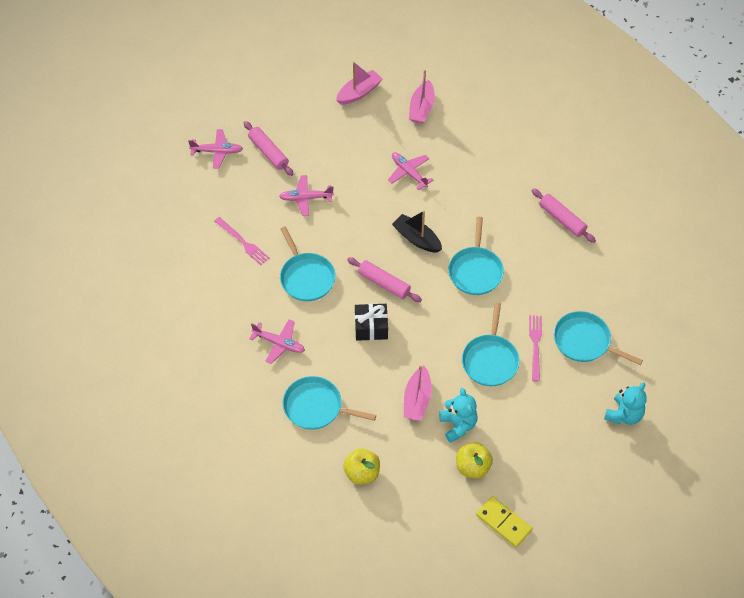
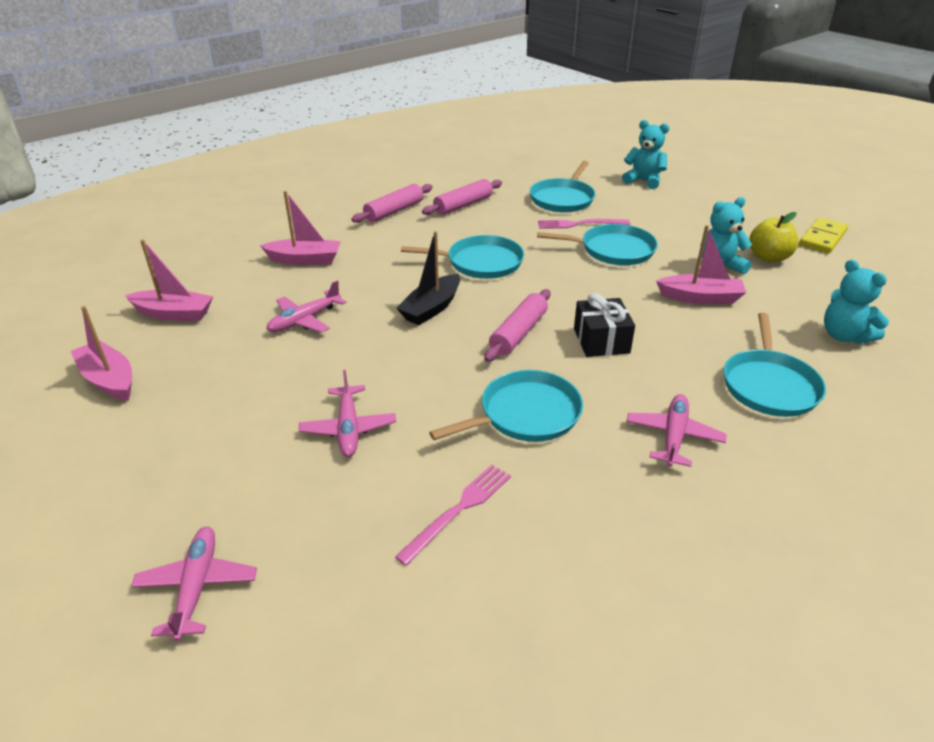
camera: 95 degrees left, 20 degrees down
(268, 152) = (222, 492): pink rolling pin -> pink rolling pin (463, 205)
(362, 473) = (844, 336): yellow apple -> turquoise teddy bear
(485, 167) = (305, 260): none -> pink boat

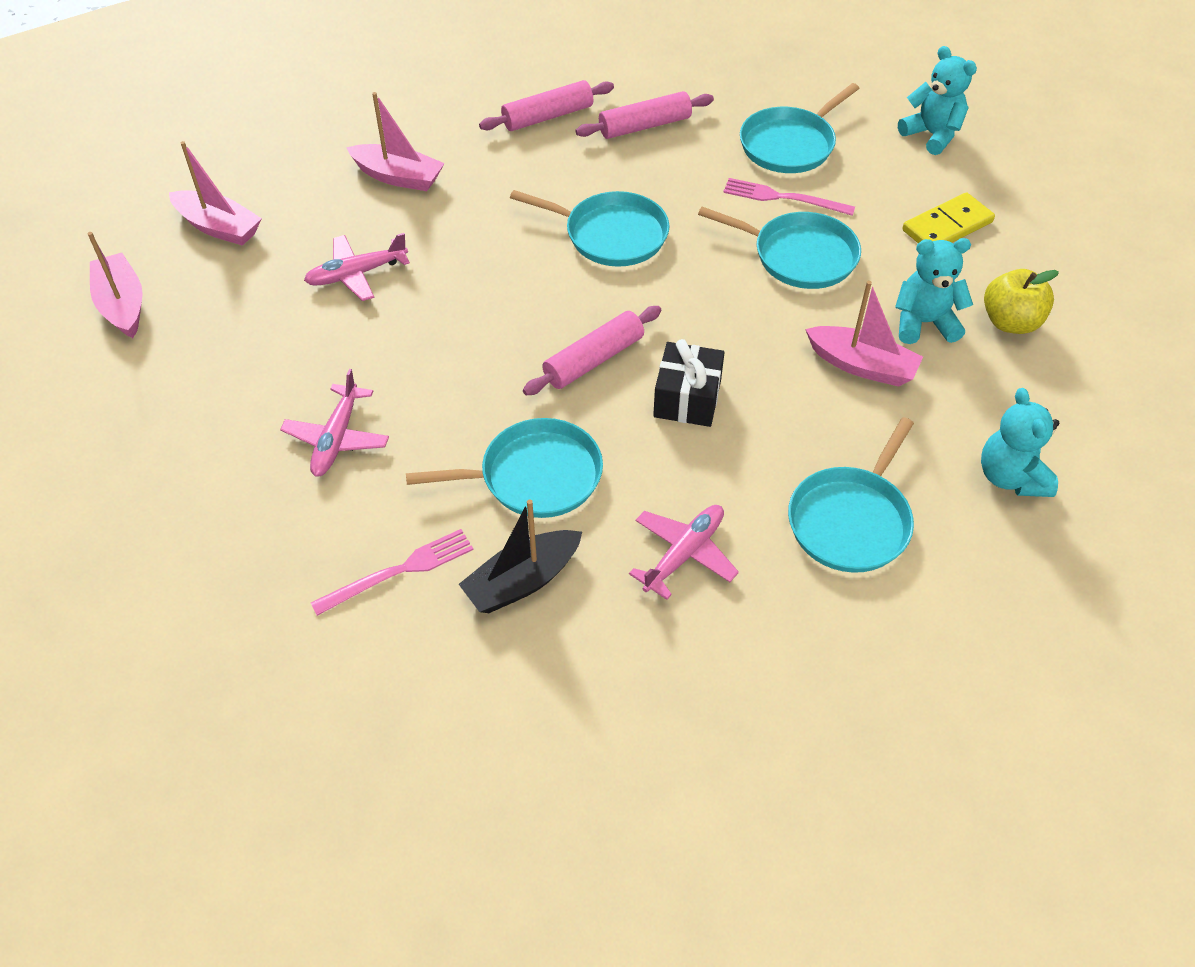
camera: 20 degrees right, 15 degrees up
(197, 586) = (123, 574): pink plane -> none
(431, 308) = (511, 294): black boat -> black boat (522, 581)
(822, 238) = (1120, 307): yellow domino -> yellow domino (947, 226)

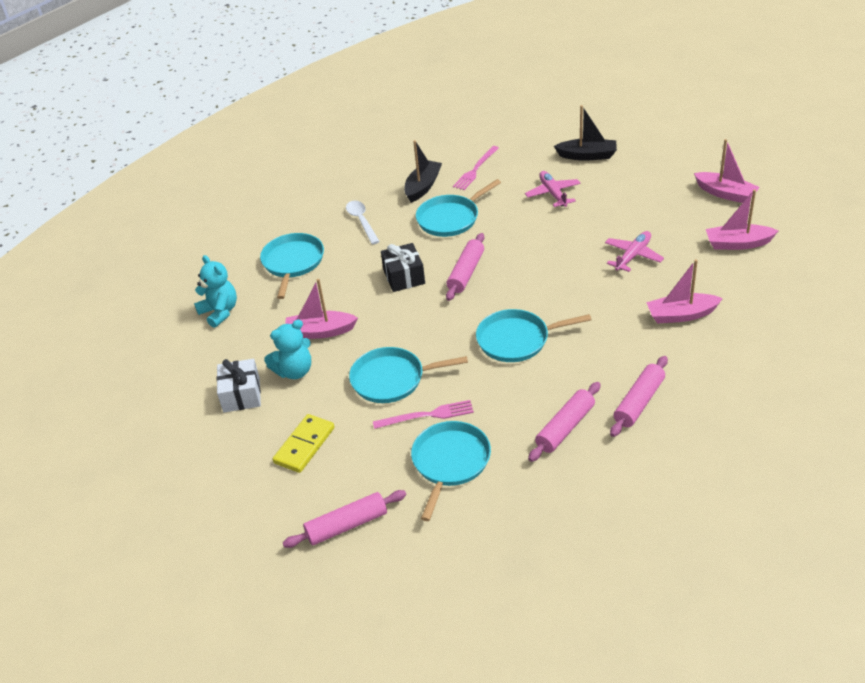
camera: 155 degrees right, 10 degrees down
(196, 492) = (587, 156): none -> black boat
(684, 554) = (362, 221): pink plane -> white spoon
(932, 135) = (347, 525): turquoise teddy bear -> pink rolling pin
(1010, 322) = (241, 395): yellow apple -> white gift

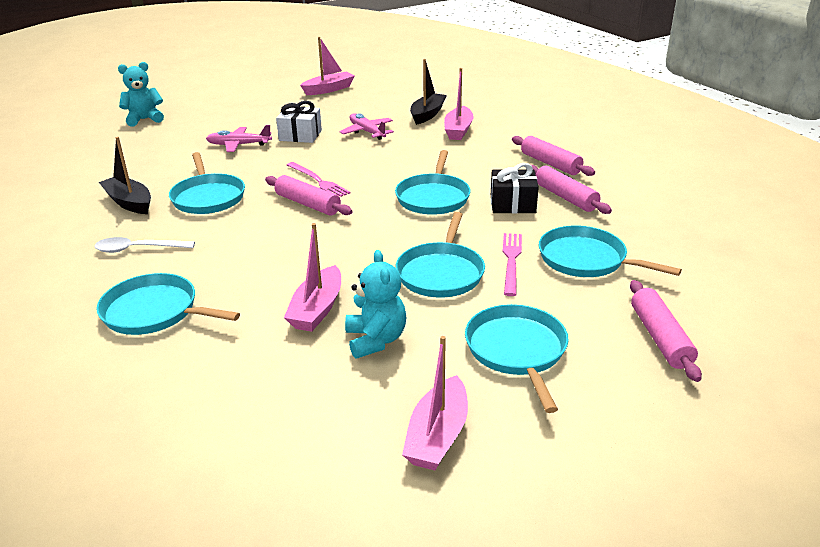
camera: 75 degrees left, 10 degrees down
(220, 312) = (189, 394): turquoise teddy bear -> turquoise teddy bear (144, 119)
(241, 395) = (389, 393): white gift -> white gift (300, 135)
(304, 445) = (517, 351): yellow domino -> turquoise pan
(404, 277) = (275, 238): black gift -> black gift (512, 204)
(475, 169) = (144, 171): pink fork -> pink fork (318, 181)
(587, 156) = (204, 122): black boat -> black boat (427, 114)
(738, 244) = (393, 98): pink boat -> pink boat (437, 436)

